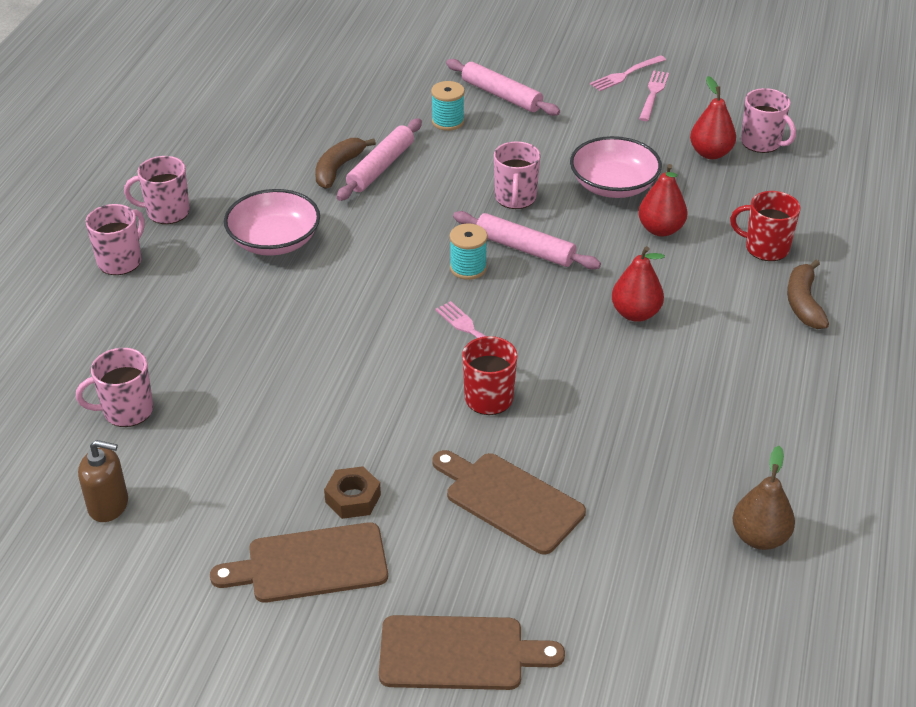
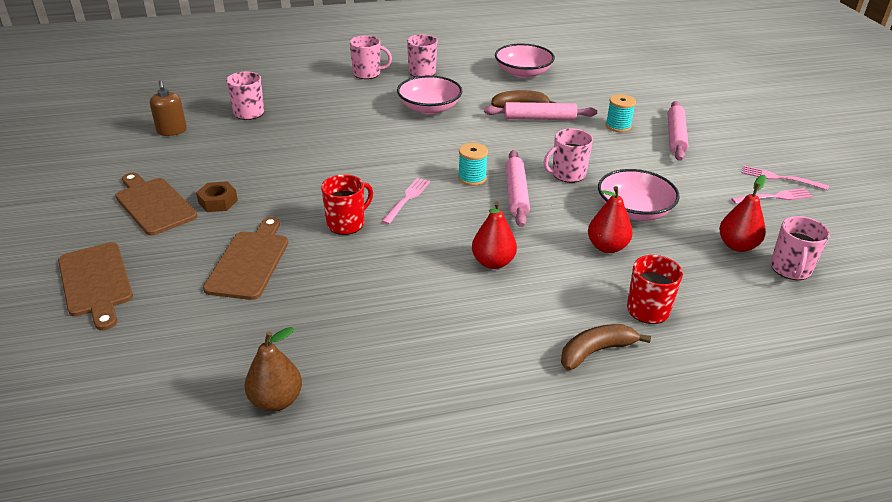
camera: 60 degrees right, 5 degrees down
(256, 132) = (523, 73): none -> pink bowl

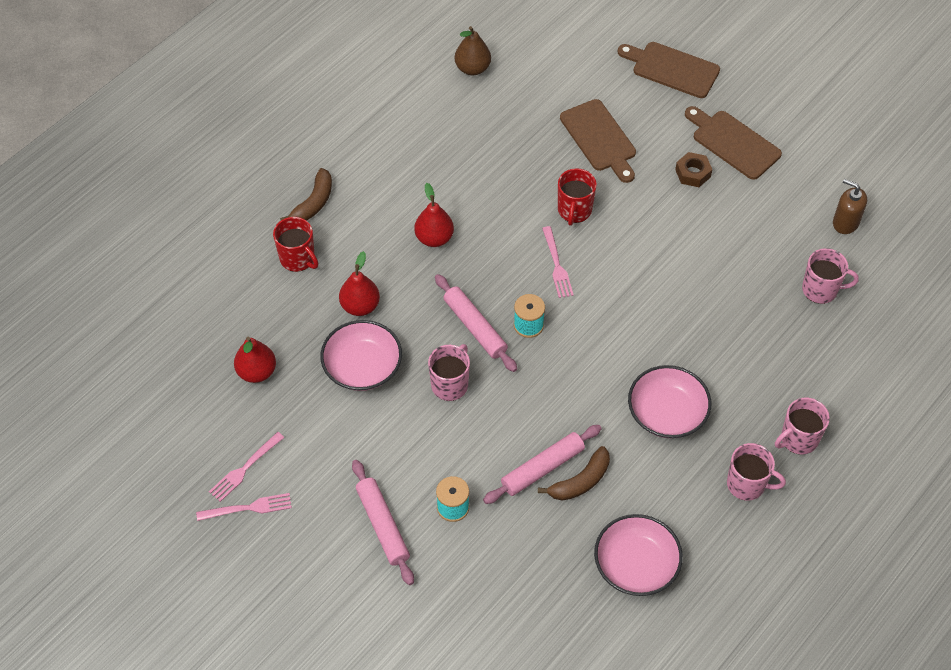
camera: 145 degrees right, 20 degrees up
(154, 204) = (733, 143): brown cutting board -> brown cutting board turned 150 degrees counterclockwise
(790, 269) = (205, 367): pink mug -> none

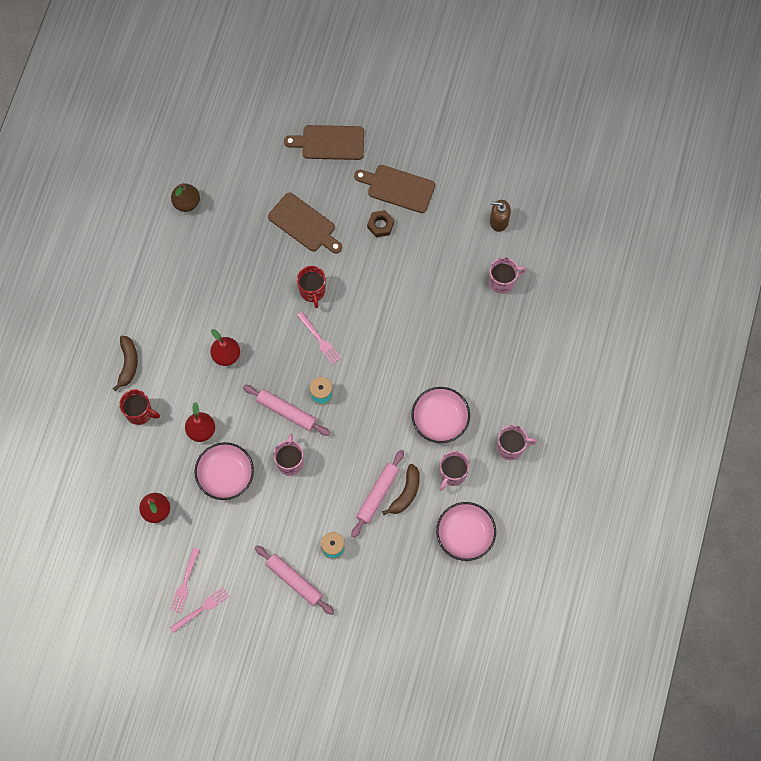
camera: 25 degrees left, 15 degrees up
(798, 439) = (530, 400): pink mug -> pink mug (452, 474)

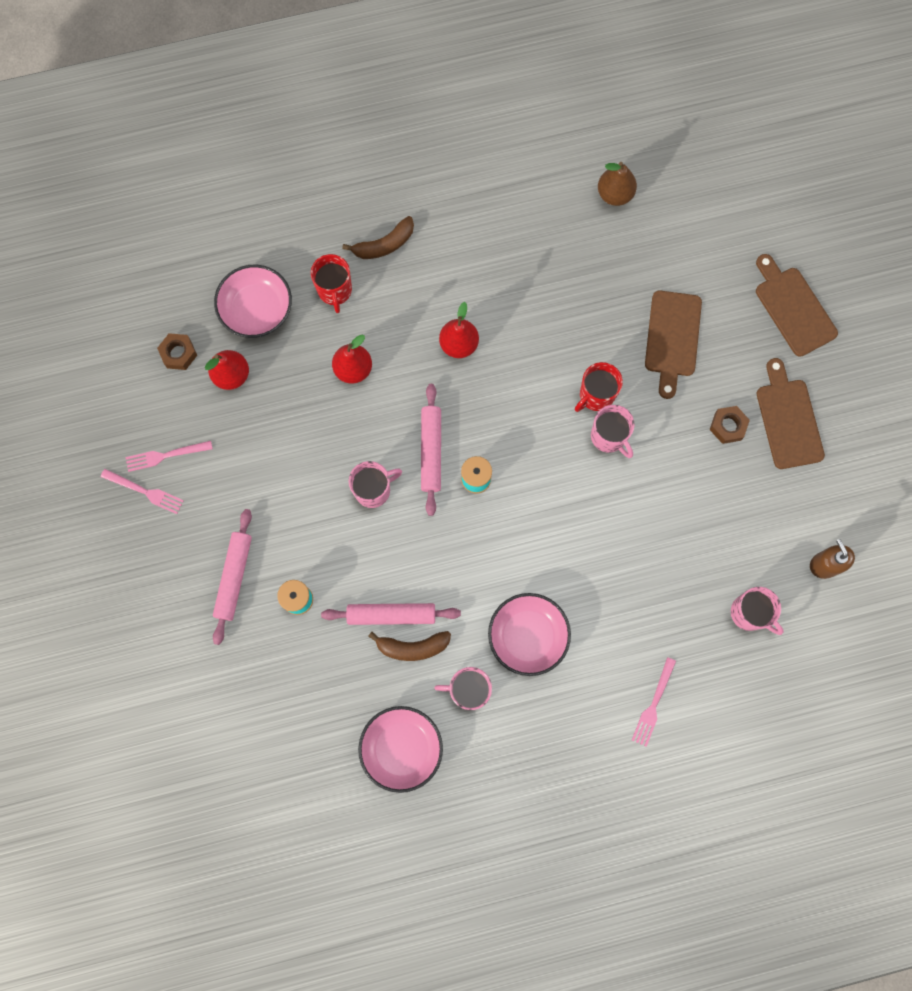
camera: 60 degrees right, 5 degrees up
(119, 537) = (178, 353): none -> brown nut
(225, 475) = (316, 427): pink bowl -> pink bowl (257, 309)
(319, 339) = (541, 438): pink fork -> pink fork (653, 704)
(511, 447) = (543, 744): pink mug -> pink mug (609, 437)

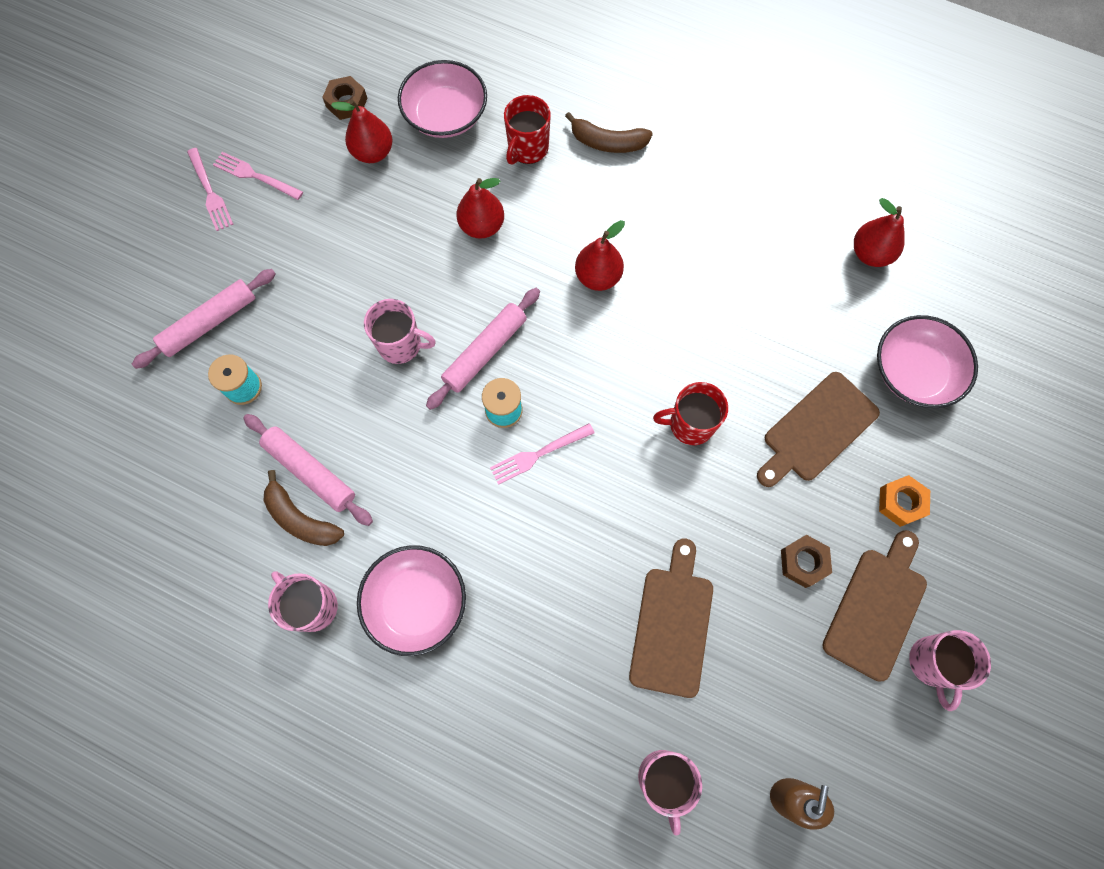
camera: 40 degrees right, 5 degrees down
(401, 748) = (200, 607): pink bowl -> pink bowl (914, 372)
(609, 437) = (669, 474): pink mug -> pink mug (932, 663)
(614, 194) = (870, 254): brown pear -> red pear
(653, 704) = (478, 786): pink fork -> pink fork (538, 454)
(754, 344) = (901, 502): none -> orange nut
(793, 308) = (975, 498): brown cutting board -> brown cutting board (672, 625)

